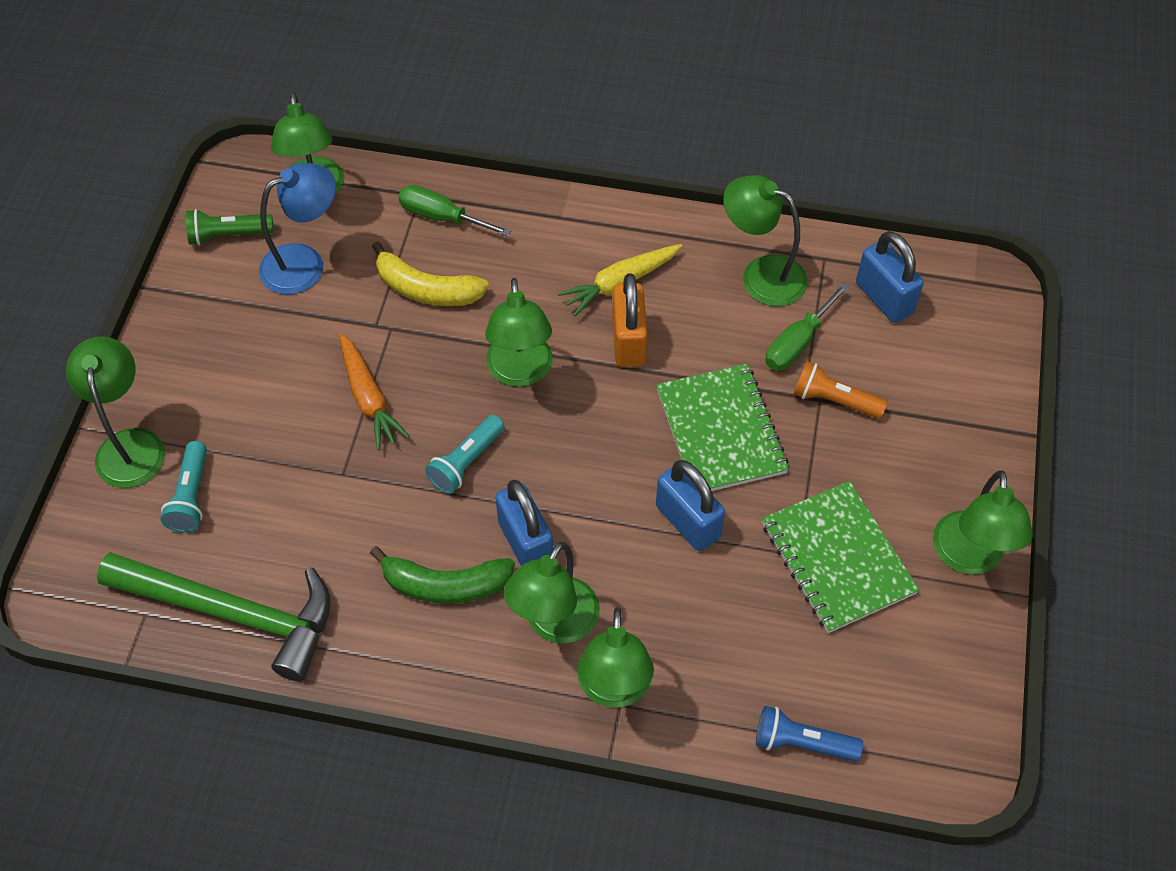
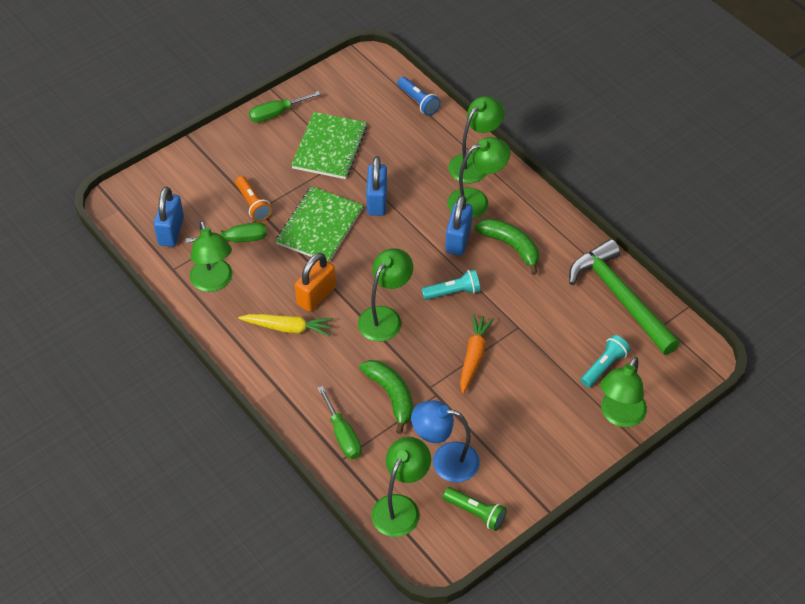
camera: 140 degrees left, 5 degrees down
(427, 289) = (391, 396): yellow banana -> green banana
(968, 558) = (276, 114): green lamp -> green screwdriver

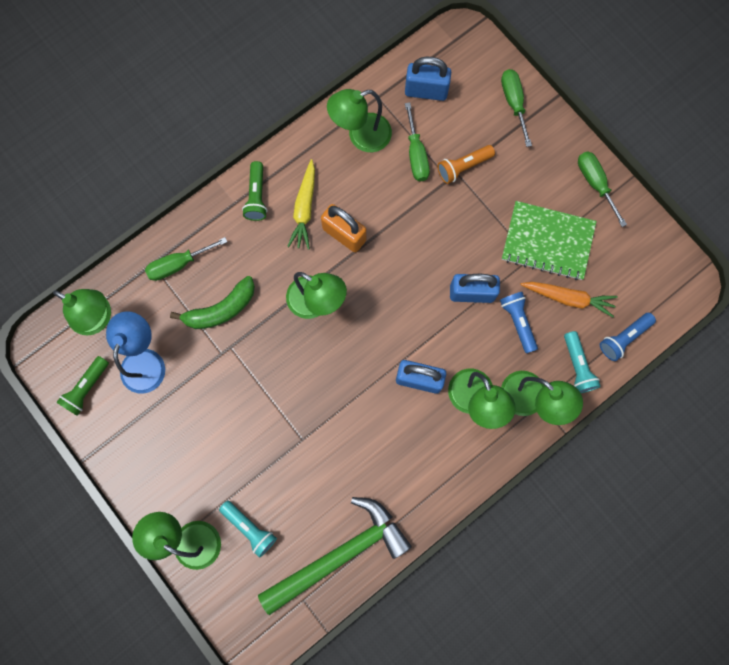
camera: 90 degrees right, 25 degrees up
(191, 167) = (513, 103): none -> green screwdriver
(272, 368) = (257, 196): none -> green flashlight
(319, 226) = (435, 235): green notebook -> none
(404, 170) = (517, 322): none -> blue flashlight
(453, 292) = (348, 372): turquoise flashlight -> turquoise flashlight (577, 366)
(474, 356) = (266, 392): orange carrot -> orange carrot (568, 298)
(511, 246) = (410, 436): green banana -> none

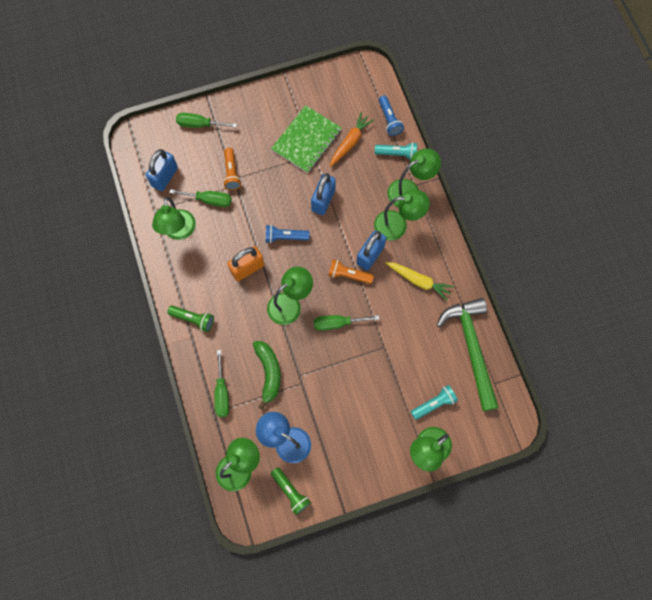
camera: 70 degrees left, 5 degrees down
(304, 209) = (217, 289): yellow carrot -> yellow carrot (419, 281)
(381, 361) = (348, 275): none -> orange flashlight
(517, 322) = (354, 179): blue flashlight -> blue flashlight (285, 237)
(595, 183) = (278, 96): green screwdriver -> green screwdriver (337, 323)

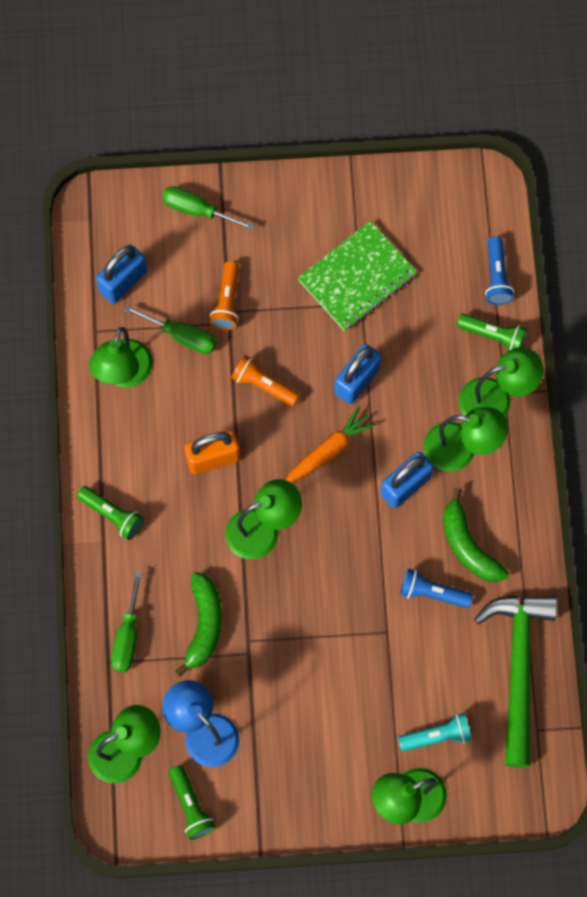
camera: 15 degrees right, 0 degrees up
(285, 237) = (282, 424): blue flashlight -> blue flashlight (432, 593)
(337, 323) = (326, 577): green screwdriver -> none
(348, 275) = (363, 508): orange flashlight -> orange flashlight (263, 385)
(350, 142) = (425, 298): orange carrot -> orange carrot (328, 451)
(397, 154) = (493, 335): turquoise flashlight -> green flashlight
(419, 281) = (468, 545): yellow carrot -> green banana

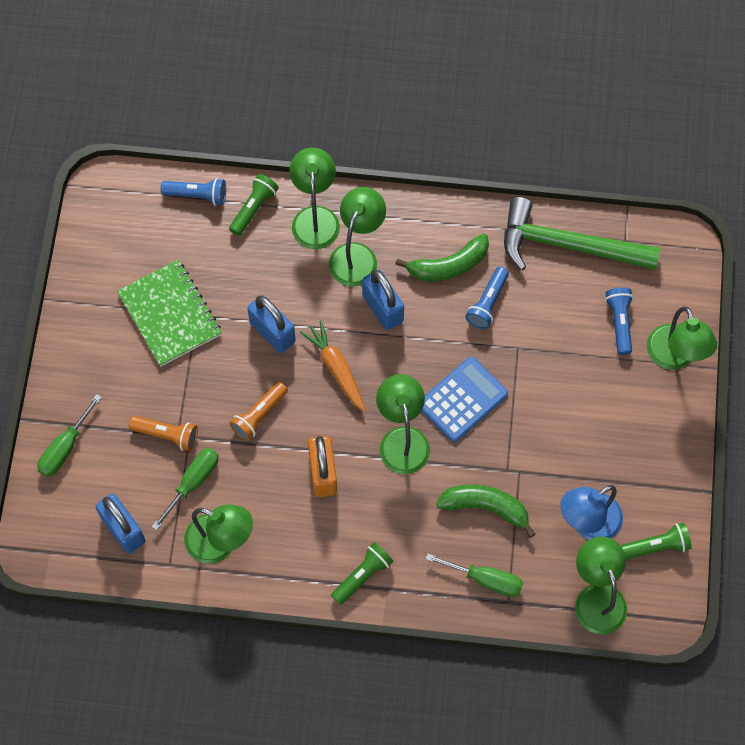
camera: 80 degrees left, 5 degrees down
(317, 583) = (462, 399): none -> blue calculator
(437, 735) = (619, 322): turquoise flashlight -> blue flashlight

